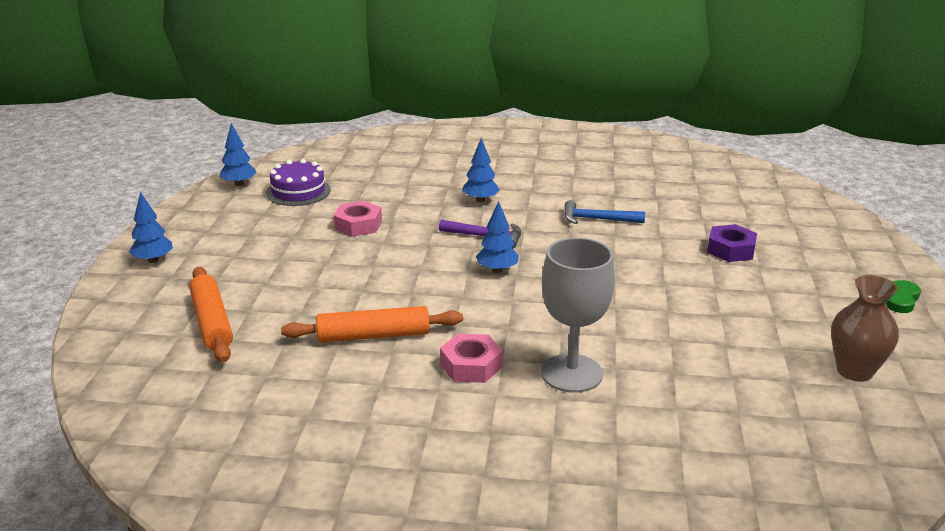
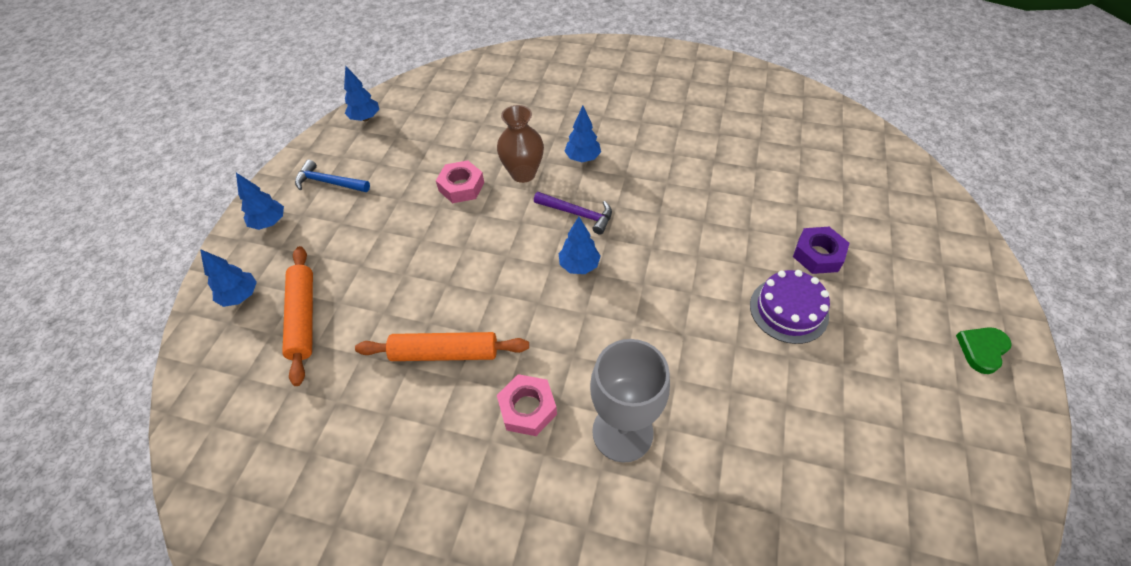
camera: 10 degrees right, 25 degrees up
(136, 312) = (240, 296): none -> blue tree
(298, 191) = (416, 133): purple cake -> purple cake (788, 310)
(597, 219) = (691, 196): blue hammer -> blue hammer (329, 182)
(854, 371) = (915, 463): brown vase -> brown vase (523, 173)

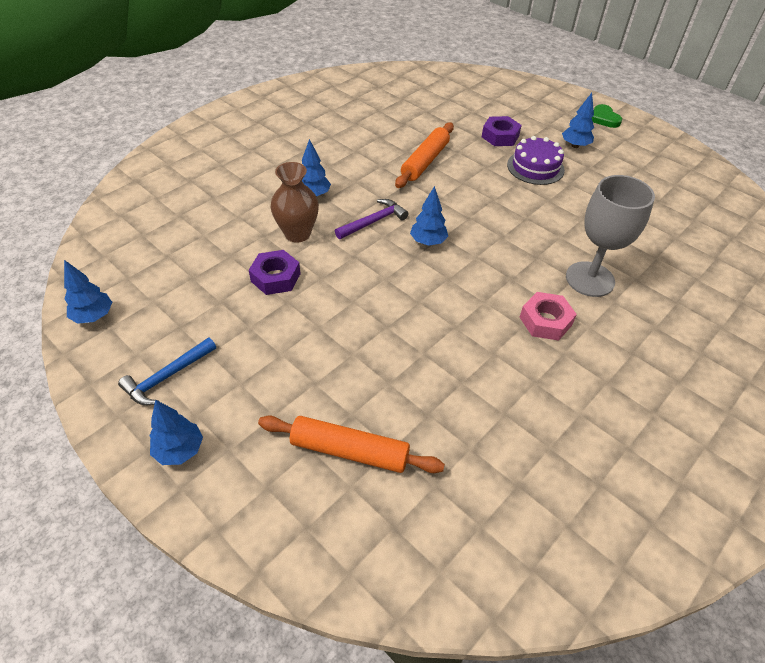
camera: 65 degrees left, 5 degrees down
(240, 296) = (275, 506): blue tree -> blue tree (575, 146)
(445, 353) = (463, 353): orange rolling pin -> orange rolling pin (425, 161)
(461, 186) = (275, 277): pink nut -> purple nut

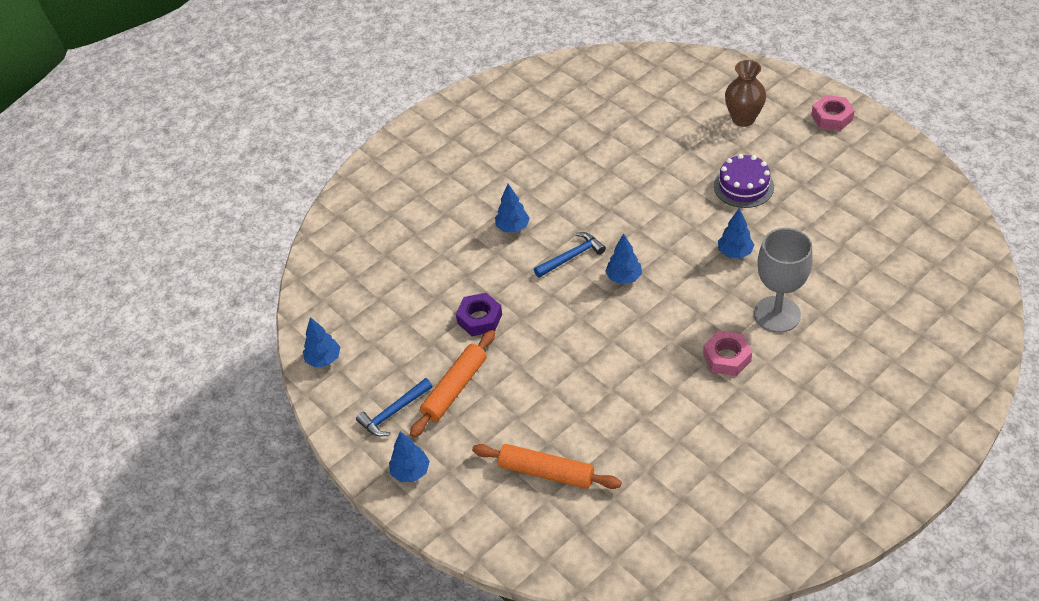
camera: 10 degrees right, 0 degrees up
(297, 234) = (498, 272): brown vase -> brown vase (743, 119)
(373, 221) = (571, 257): purple hammer -> blue hammer
(425, 161) = (627, 183): orange rolling pin -> orange rolling pin (455, 388)
(500, 136) = (711, 147): purple nut -> none
(575, 146) = (791, 156): blue tree -> blue tree (735, 253)
(604, 118) = (831, 117): green heart -> pink nut

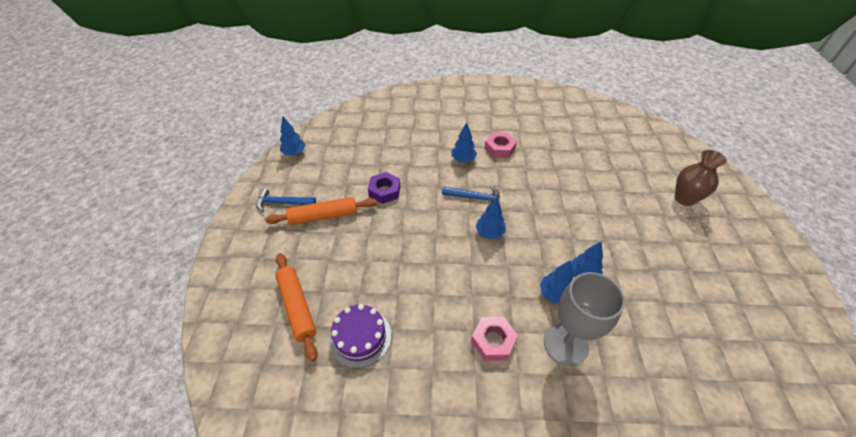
camera: 40 degrees right, 0 degrees up
(411, 472) = (244, 240): blue tree -> blue tree (554, 294)
(743, 186) = (638, 239): purple cake -> purple cake (360, 337)
(831, 117) = (762, 243): pink nut -> pink nut (499, 148)

